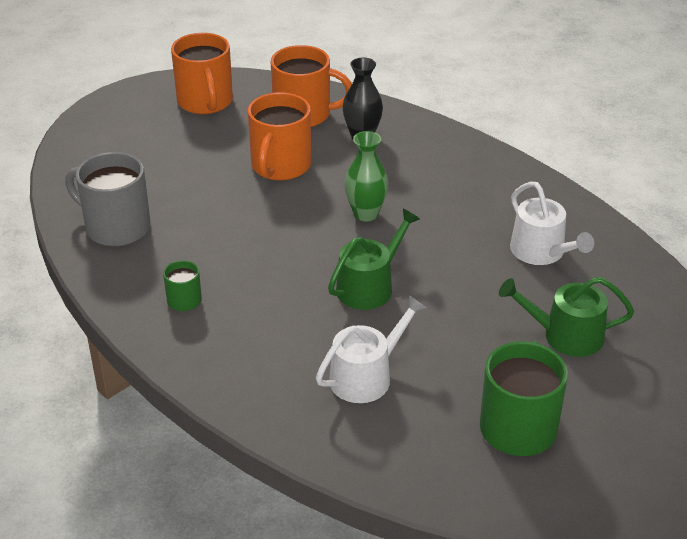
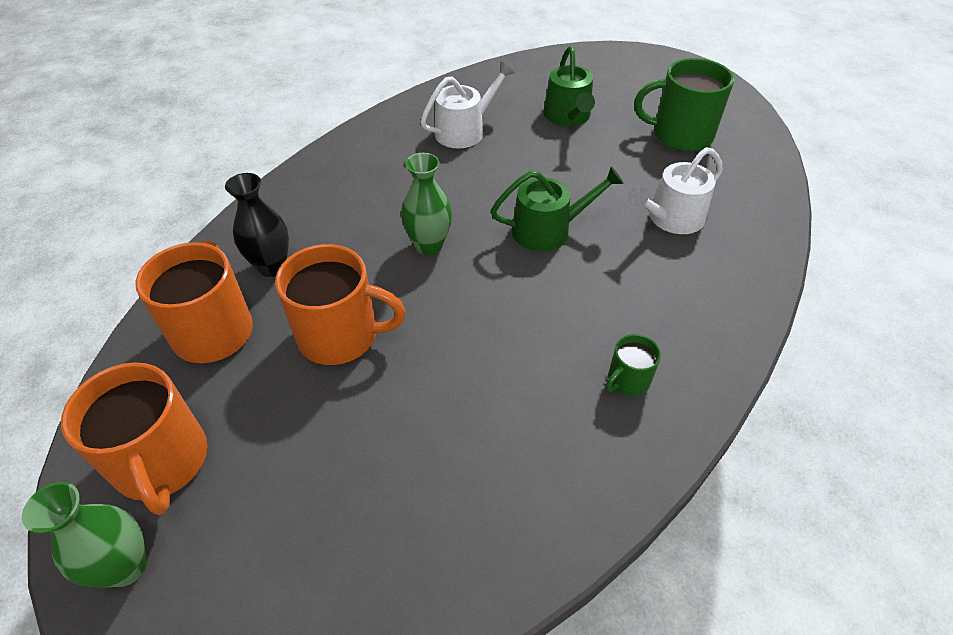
camera: 100 degrees left, 10 degrees up
(116, 227) = (509, 500): grey mug -> none
(146, 96) = (126, 566): none -> green vase
(205, 102) = (162, 462): orange mug -> orange mug turned 90 degrees clockwise
(366, 376) = (671, 218): white watering can -> white watering can turned 75 degrees counterclockwise
(369, 286) = (548, 230): green watering can -> green watering can turned 135 degrees clockwise

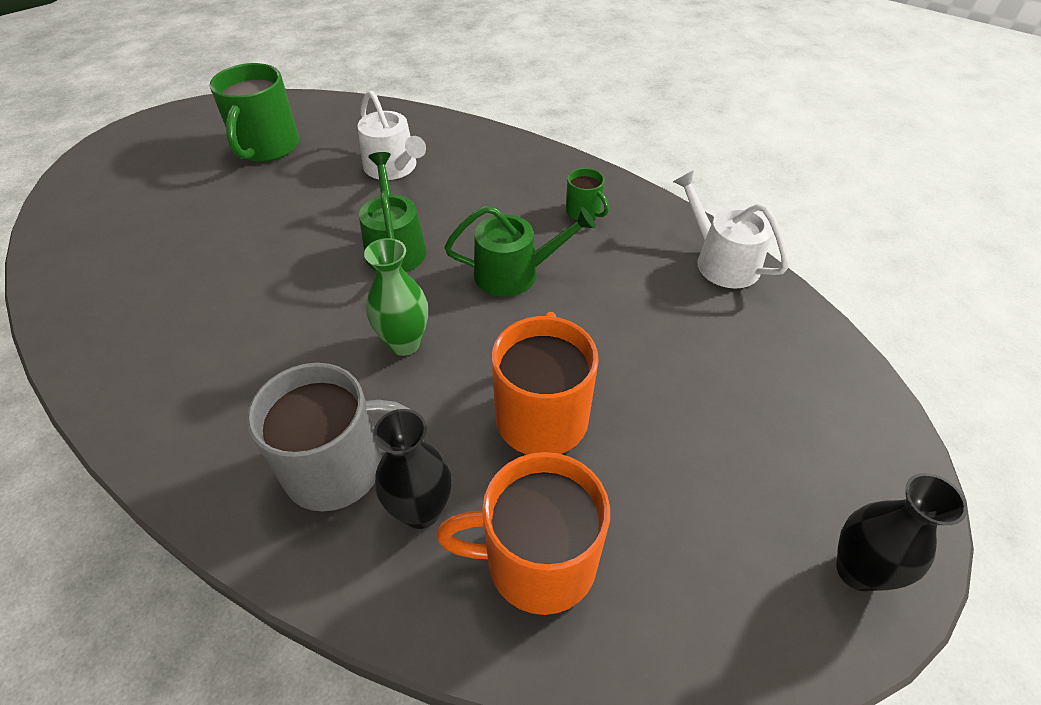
camera: 90 degrees left, 0 degrees up
(126, 566) = (857, 570): green vase -> black vase
(162, 462) = (736, 570): orange mug -> none
(317, 222) = (338, 467): none -> grey mug
(464, 131) = (183, 314): white watering can -> white watering can (721, 261)
(568, 116) = (195, 221): green watering can -> green watering can (514, 273)

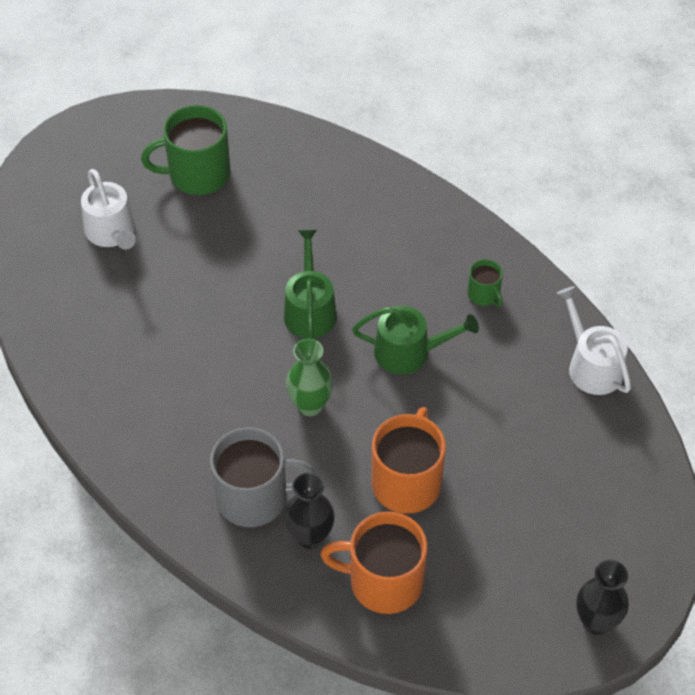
camera: 10 degrees right, 5 degrees up
(267, 147) = (197, 174): green mug -> green mug turned 60 degrees clockwise
(393, 168) = (316, 217): white watering can -> white watering can (112, 232)

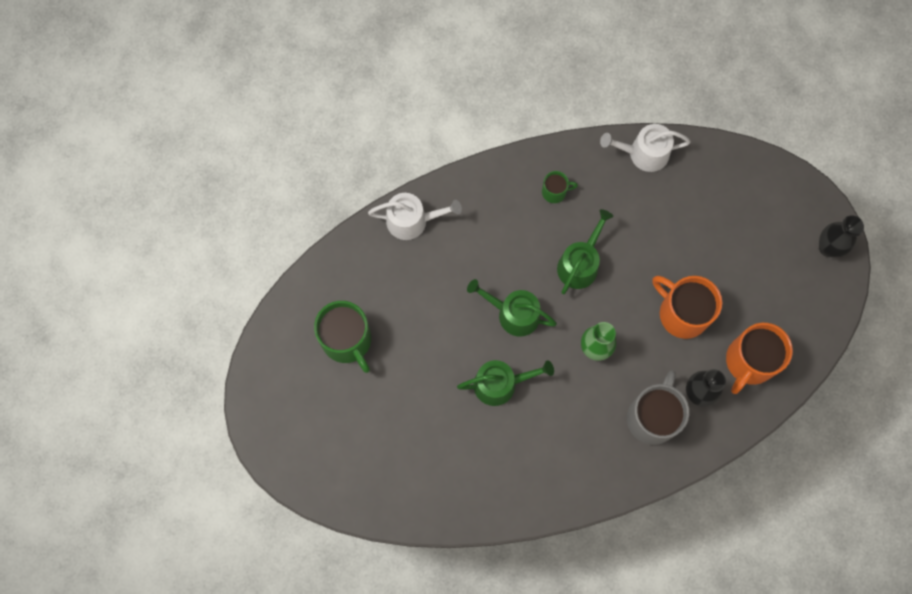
camera: 65 degrees left, 20 degrees up
(112, 232) = (374, 426): white watering can -> white watering can (412, 220)
(197, 174) = (347, 340): green mug -> green mug turned 45 degrees counterclockwise
(218, 328) = (500, 384): none -> green watering can

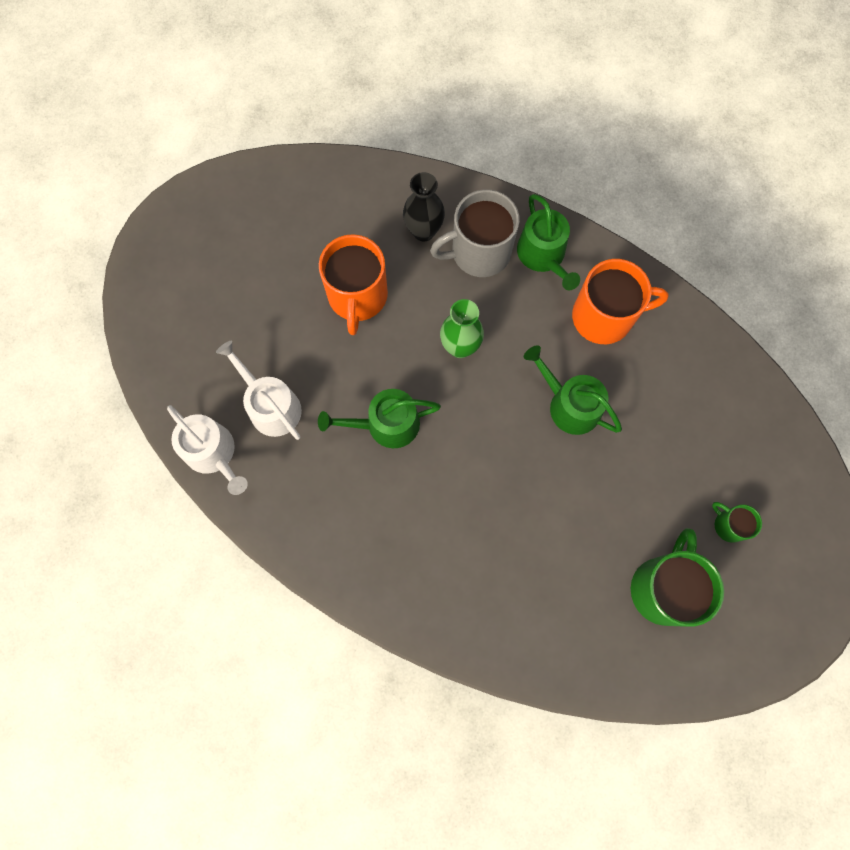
camera: 130 degrees left, 0 degrees up
(412, 220) = (483, 632): white watering can -> white watering can (271, 406)
(513, 314) = (491, 447): green watering can -> green watering can (543, 255)
(555, 192) = (328, 509): green mug -> green mug (729, 525)
(749, 362) = (356, 210): orange mug -> orange mug (604, 317)
(828, 248) = (185, 218): black vase -> none

